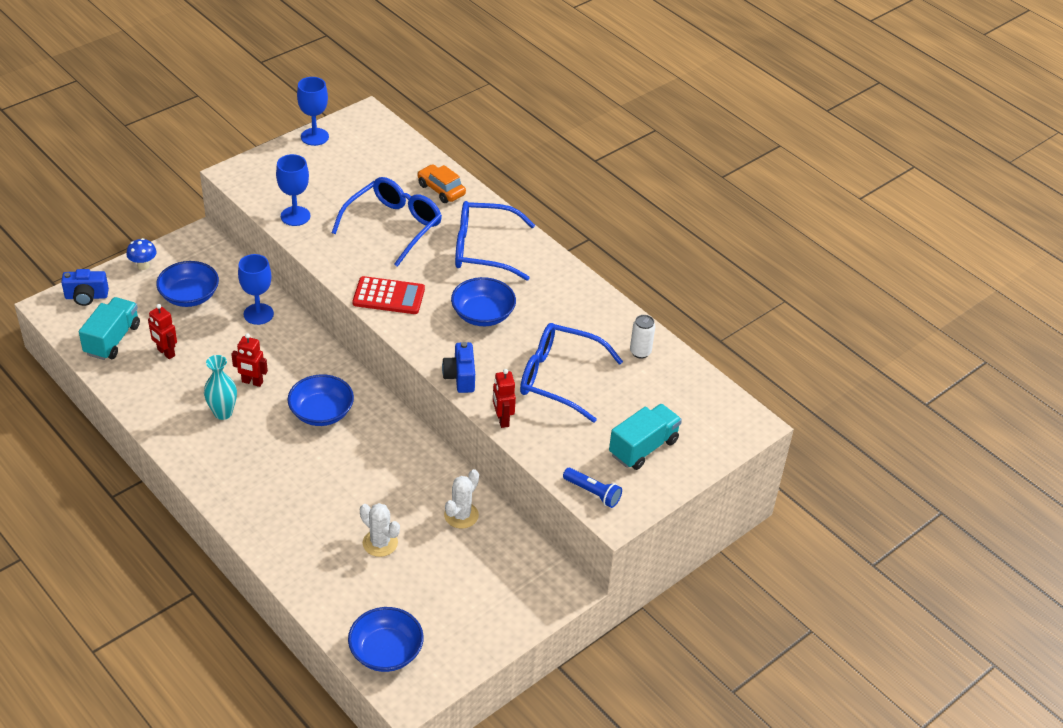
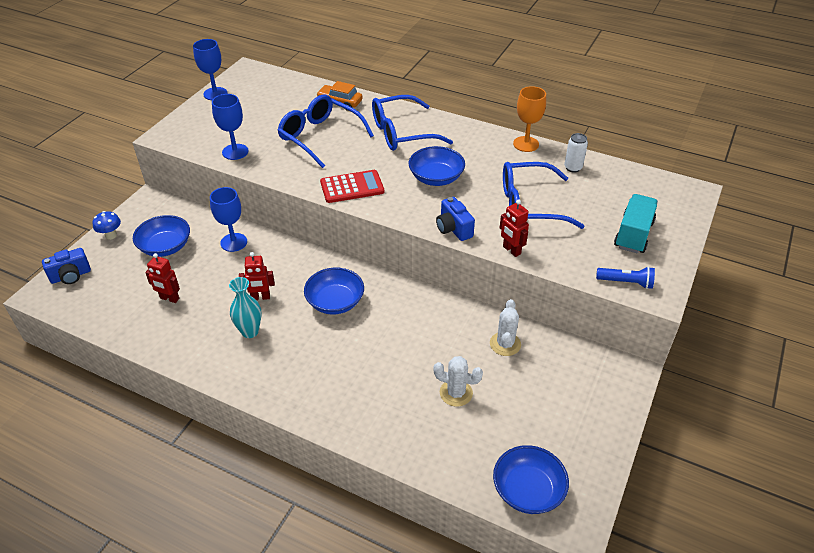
camera: 20 degrees left, 0 degrees up
(112, 340) = (114, 304): turquoise truck -> none
(393, 226) = (320, 137): blue glasses -> blue glasses turned 60 degrees counterclockwise
(610, 307) = (526, 144): none -> orange goblet

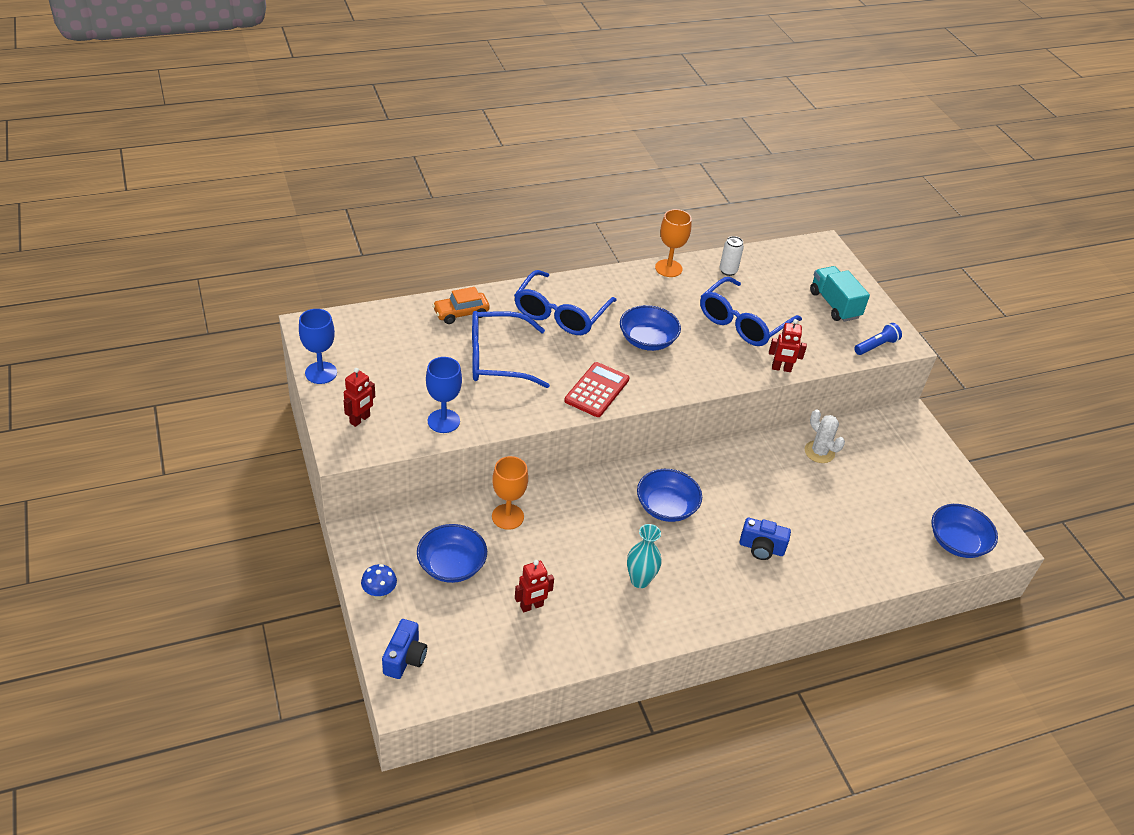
camera: 50 degrees left, 0 degrees up
(234, 242) = (507, 516): blue goblet -> orange goblet
(260, 297) = (605, 547): red robot -> red robot (360, 419)
(453, 229) = (721, 377): blue camera -> blue camera (761, 548)
(456, 393) = (838, 512): white cactus -> none

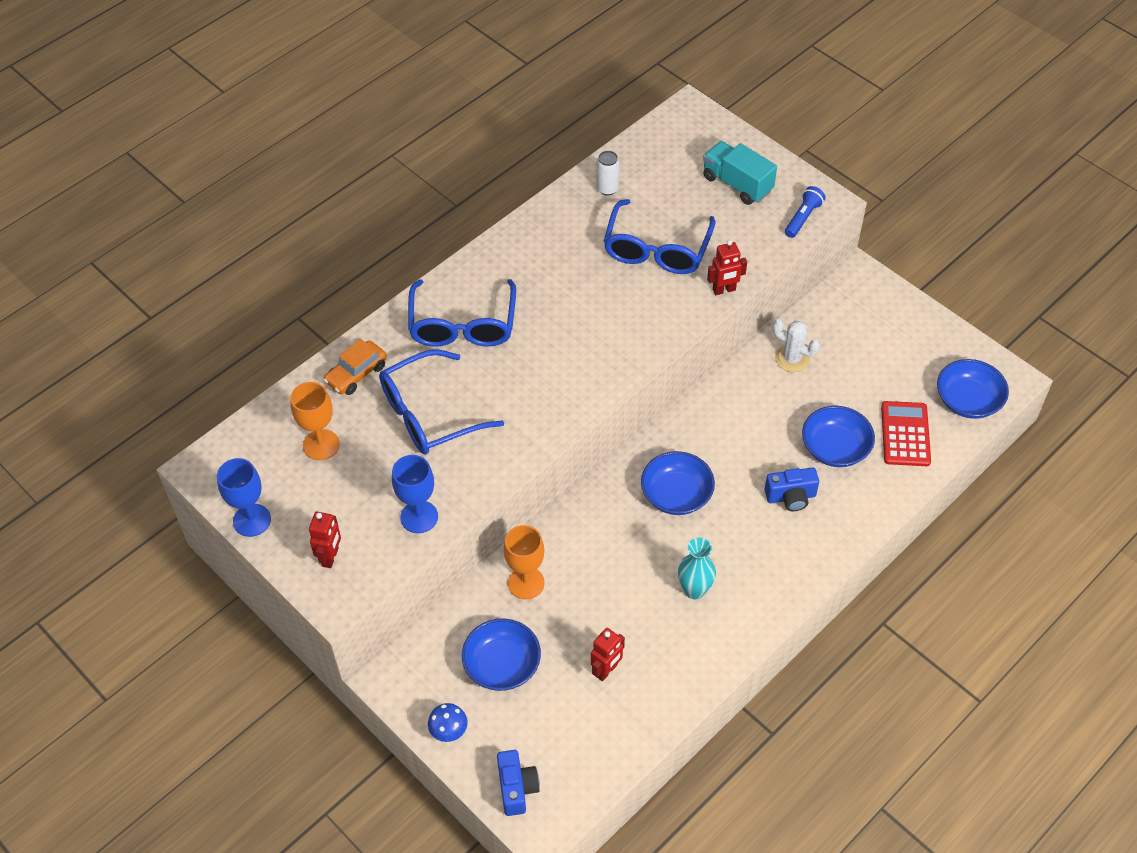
camera: 20 degrees left, 10 degrees up
(597, 390) = (554, 404): red calculator -> red calculator (905, 434)
(647, 340) = (572, 317): blue bowl -> blue bowl (835, 448)
(668, 268) = (543, 213): orange goblet -> orange goblet (321, 445)

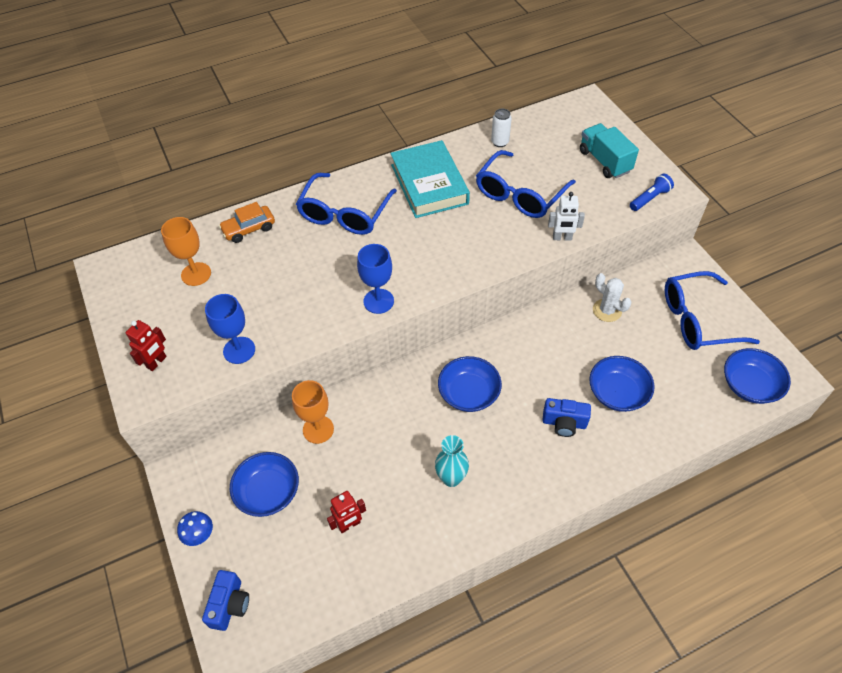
camera: 20 degrees right, 0 degrees up
(252, 520) = (116, 316): blue goblet -> blue goblet (378, 301)
(430, 414) = (287, 273): blue glasses -> blue glasses (698, 319)
(546, 263) = (429, 184): none -> turquoise book
(724, 290) = (562, 238): red robot -> white robot
(905, 434) = (683, 398): red calculator -> none

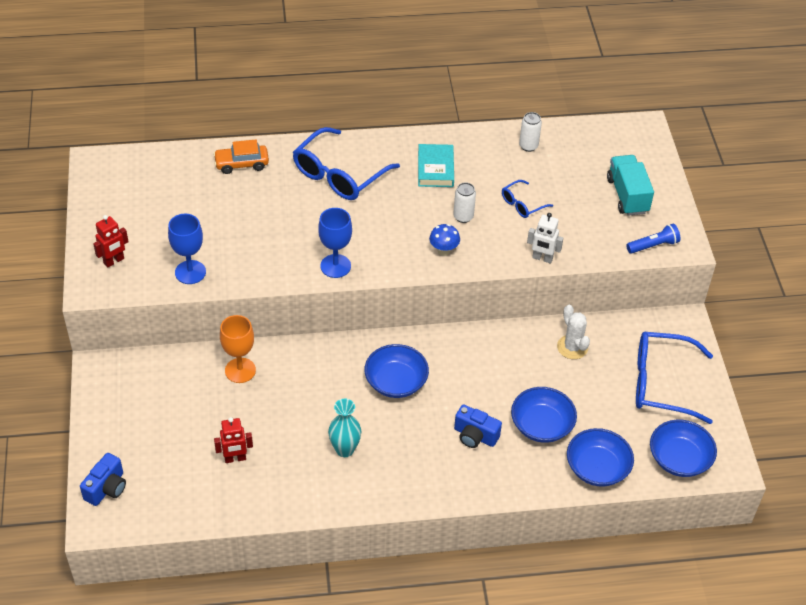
camera: 15 degrees right, 5 degrees down
(196, 274) = (177, 192): orange goblet -> none
(200, 536) = (101, 426): blue mushroom -> blue mushroom (443, 251)
(268, 492) = (174, 409): blue bowl -> blue bowl (597, 468)
(429, 184) = (435, 169): turquoise book -> turquoise book, size x0.59
(474, 220) = (463, 217): none -> white can
(520, 194) = (522, 204): blue glasses -> blue glasses, size x0.49

